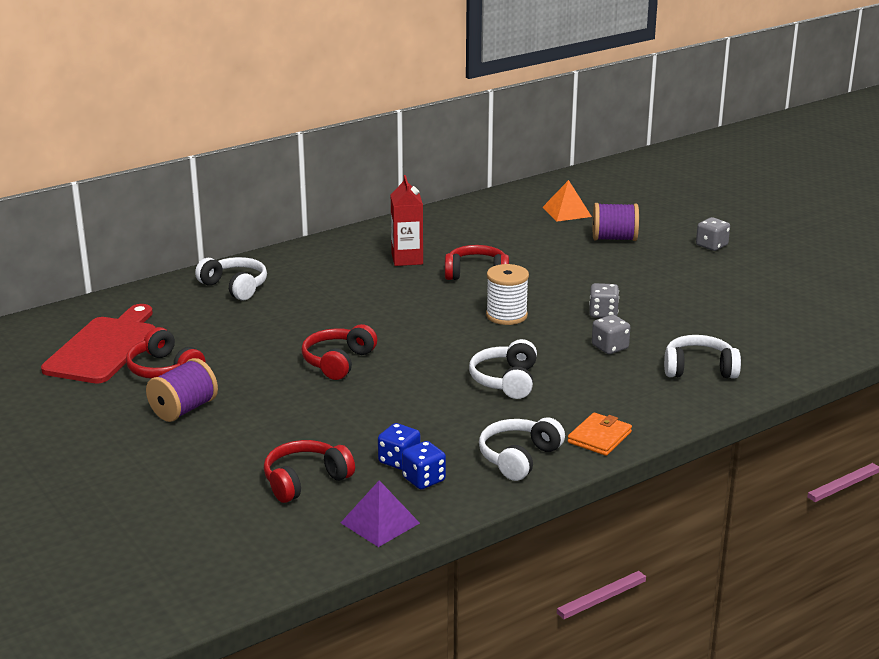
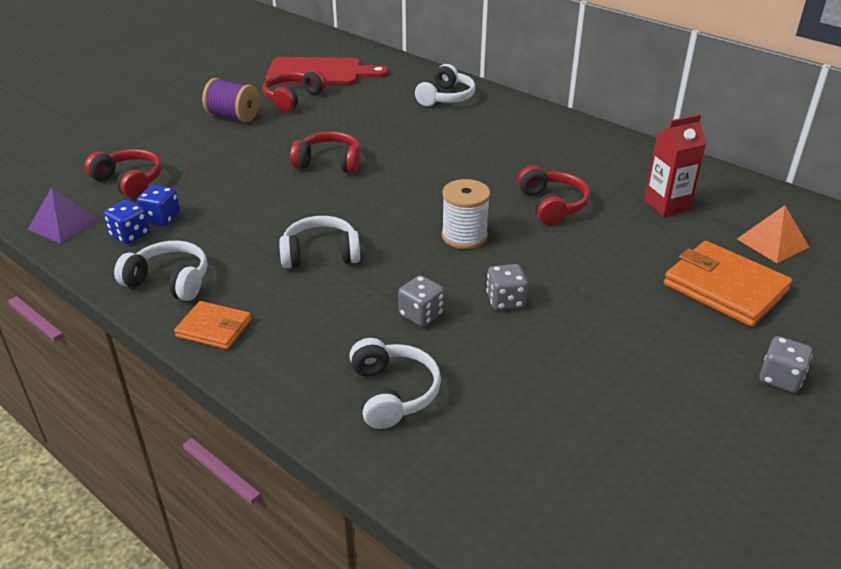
camera: 75 degrees right, 10 degrees up
(407, 259) = (557, 163): red carton -> red carton (666, 205)
(614, 238) = (725, 288): purple spool -> orange wallet

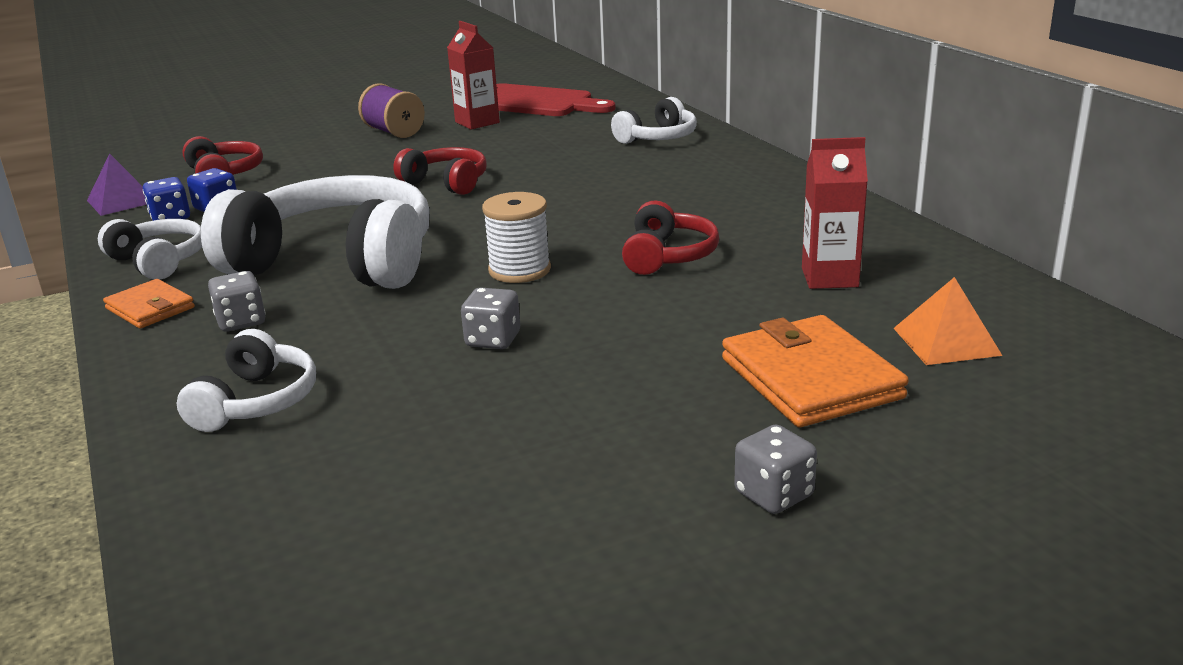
camera: 25 degrees right, 10 degrees down
(293, 98) = (477, 122): red headphones -> red carton
(320, 254) = (336, 262): white headphones -> white headphones, size x2.03
(421, 315) = (377, 335): grey dice -> grey dice (241, 322)

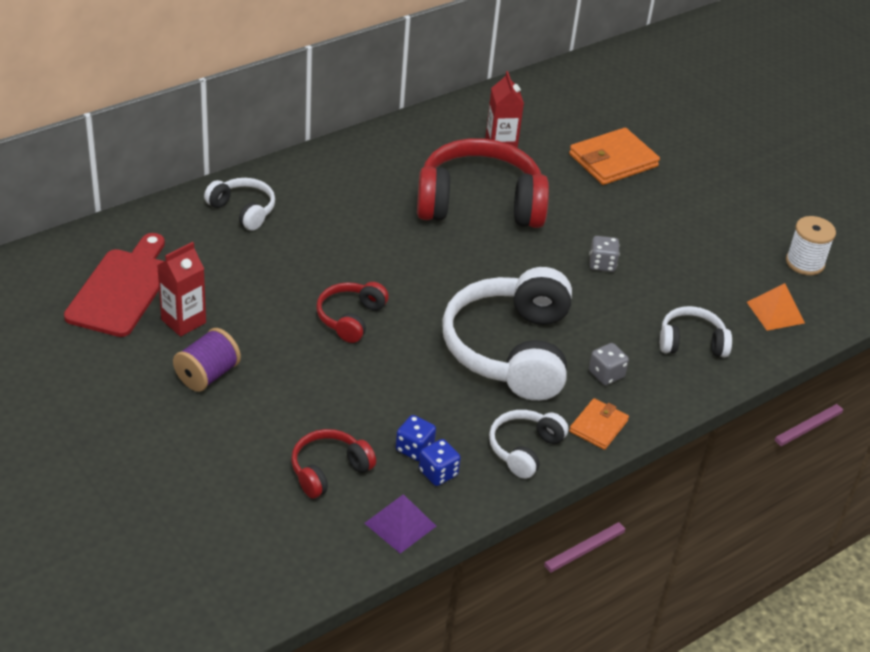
camera: 105 degrees left, 15 degrees up
(519, 270) = (509, 263): white spool -> white spool (804, 263)
(668, 256) = (479, 203): red headphones -> red headphones, size x2.03
(774, 494) = (707, 175): grey dice -> none
(946, 341) = (566, 119): orange pyramid -> orange pyramid (775, 312)

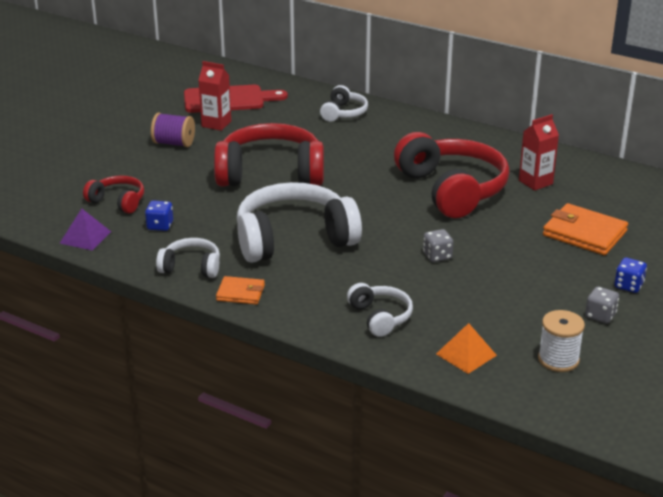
camera: 70 degrees right, 10 degrees down
(350, 318) = (270, 173): red headphones -> red headphones, size x2.03
(438, 473) = (143, 239): blue dice -> blue dice (628, 286)
(606, 374) = (303, 284): grey dice -> grey dice (600, 316)

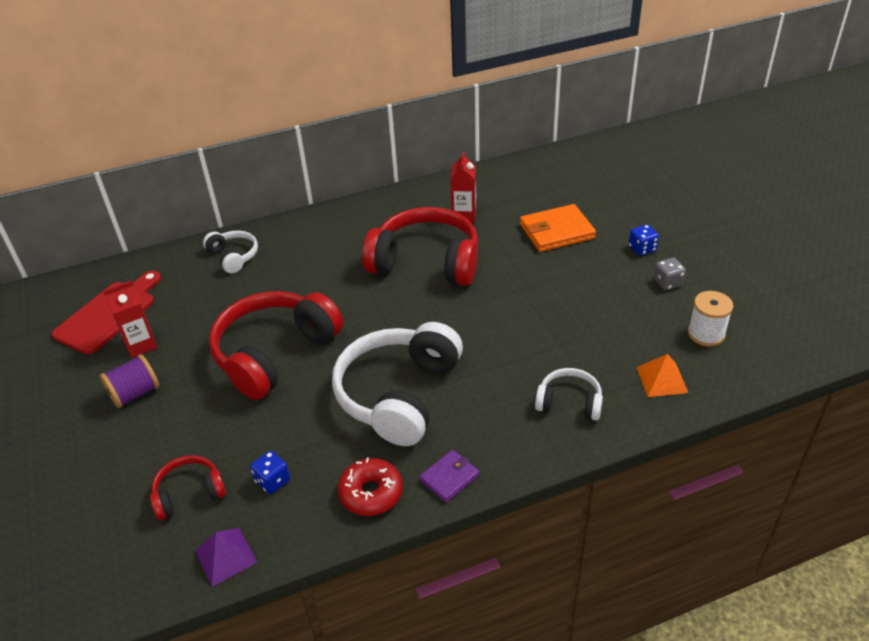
camera: 50 degrees left, 10 degrees up
(191, 267) = (371, 493): white headphones -> red donut
(240, 293) = (449, 477): orange wallet -> purple wallet
(437, 256) = (512, 322): grey dice -> none

